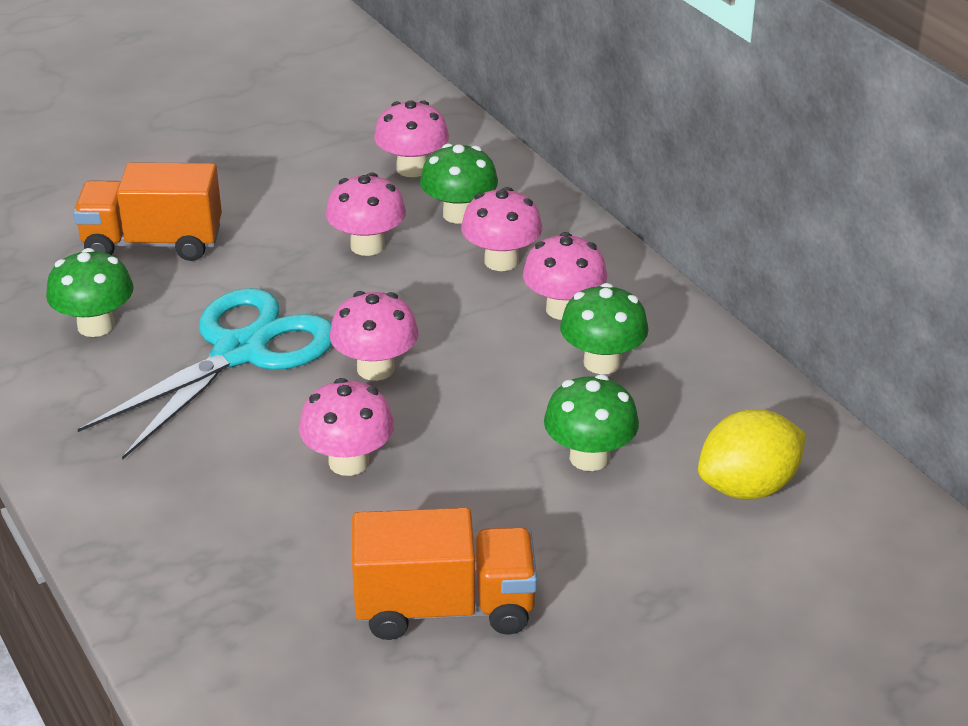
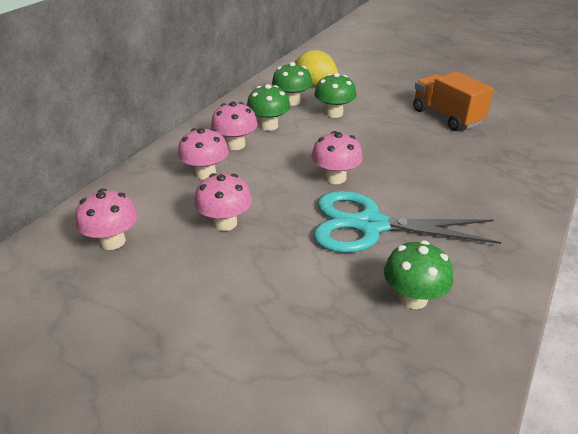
camera: 120 degrees left, 0 degrees up
(153, 244) = (301, 325): orange truck -> none
(349, 462) = (405, 161): pink mushroom -> none
(459, 214) = (163, 202): green mushroom -> green mushroom (292, 101)

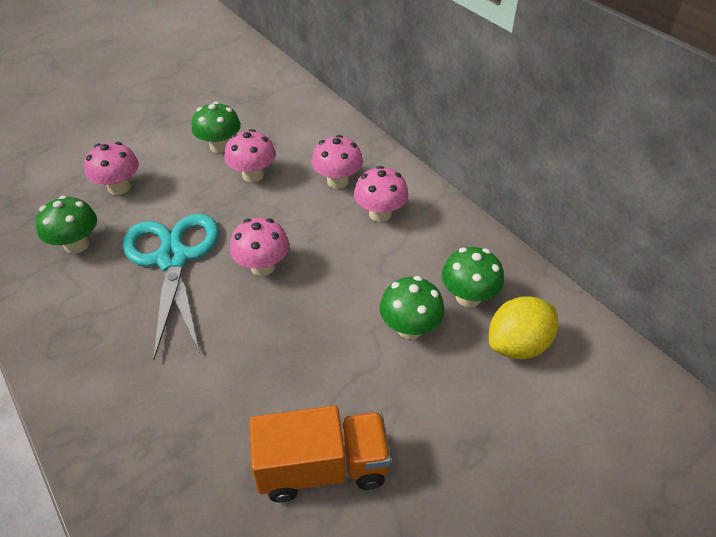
camera: 115 degrees right, 10 degrees up
(113, 241) = (278, 120): pink mushroom -> pink mushroom (119, 187)
(269, 126) = (409, 252): green mushroom -> green mushroom (220, 146)
(370, 225) = (173, 259): turquoise scissors -> turquoise scissors turned 45 degrees counterclockwise

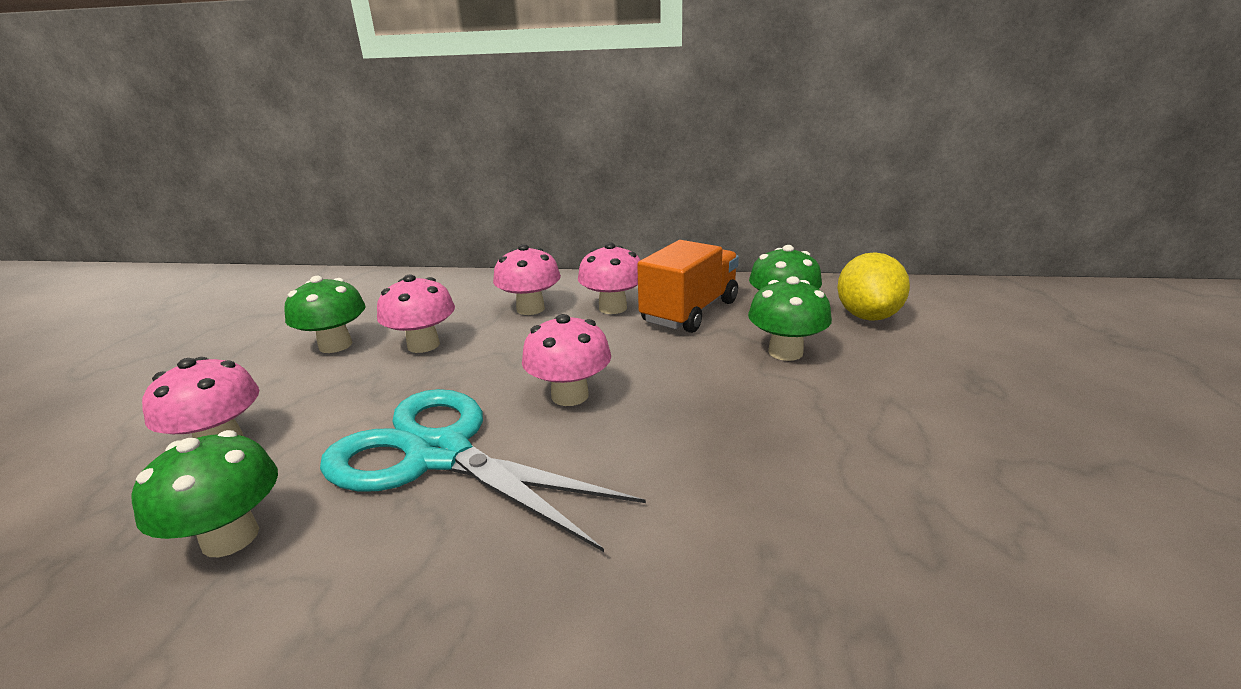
camera: 45 degrees left, 20 degrees down
(322, 467) = (943, 485): orange truck -> orange truck (690, 312)

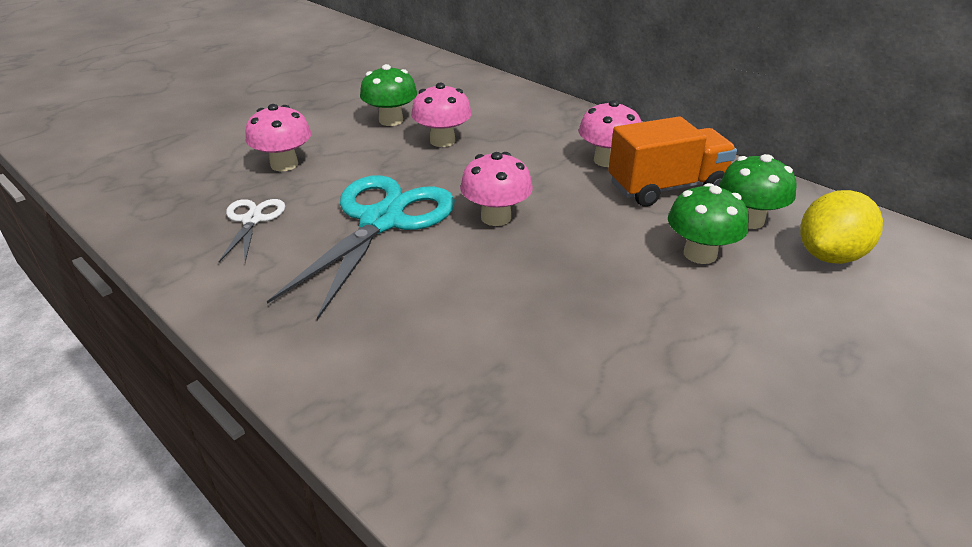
camera: 35 degrees right, 10 degrees up
(230, 537) = (252, 220): green mushroom -> white scissors
(439, 455) = (382, 221): turquoise scissors -> turquoise scissors turned 45 degrees clockwise
(530, 309) = (543, 138): pink mushroom -> none

